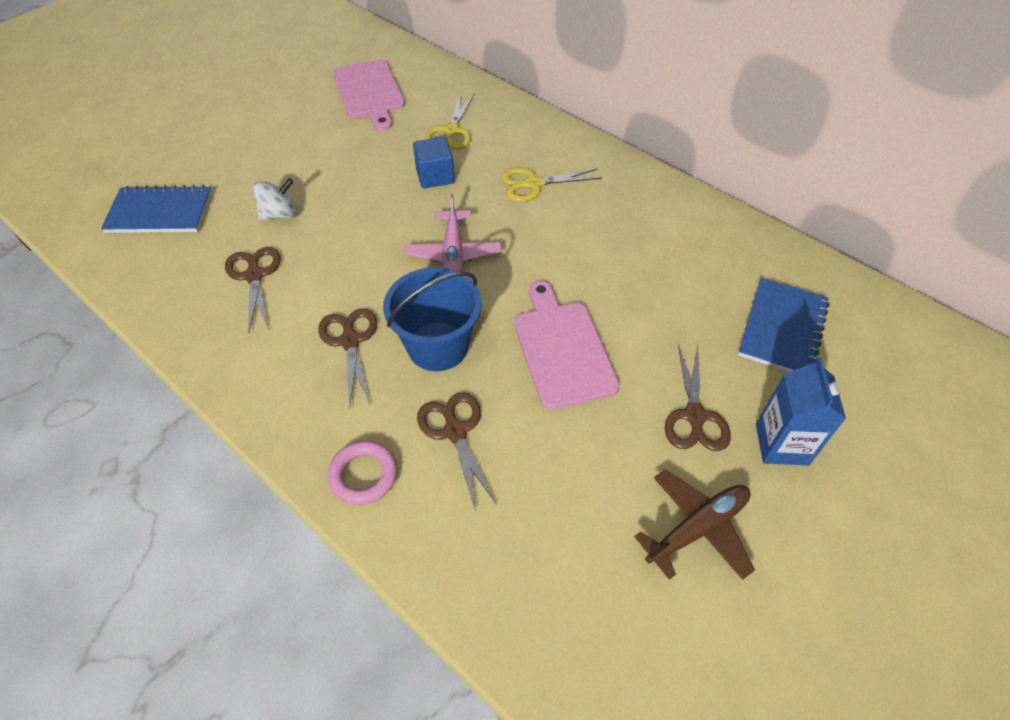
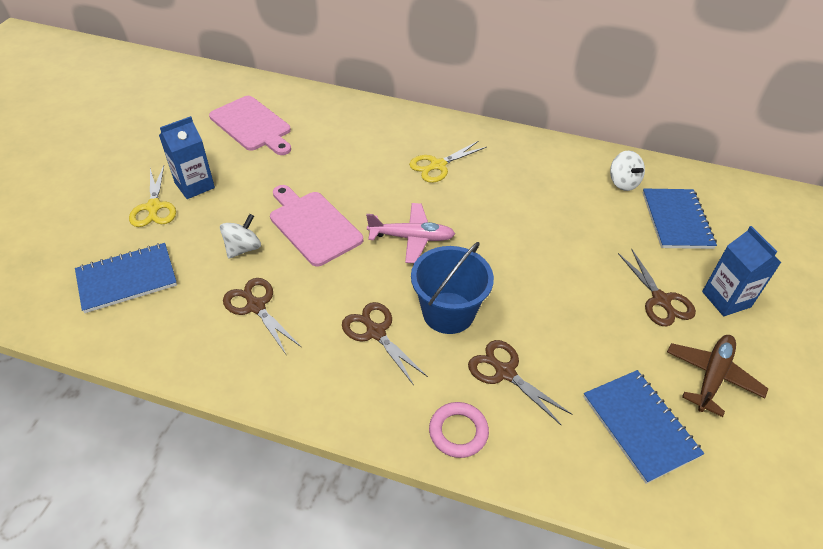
camera: 25 degrees left, 5 degrees down
(276, 138) = (194, 185): none -> blue carton
(435, 176) = (355, 180): blue cube -> none
(451, 131) = (344, 141): yellow scissors -> yellow scissors (154, 207)
(453, 254) = (412, 238): pink plane -> pink plane turned 60 degrees counterclockwise
(562, 349) = (541, 283): pink cutting board -> pink cutting board (313, 225)
(567, 549) = (640, 426): none -> blue notebook
(743, 264) = (623, 182): none -> white spinning top

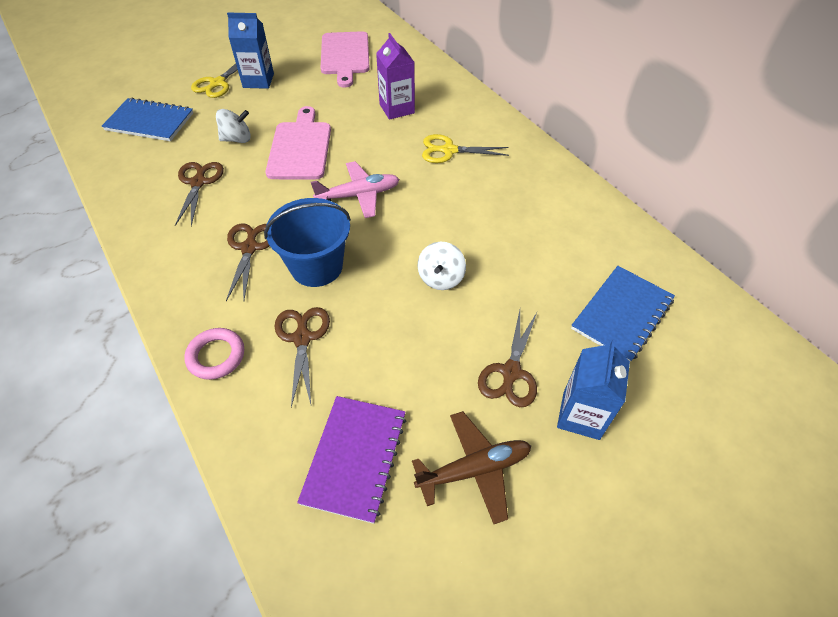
camera: 40 degrees right, 5 degrees up
(356, 151) = (397, 109): none -> purple carton
(412, 238) = (359, 195): pink plane -> pink plane turned 60 degrees counterclockwise
(623, 182) = (607, 251): white spinning top -> white spinning top (441, 278)
(640, 426) = (355, 458): blue notebook -> purple notebook

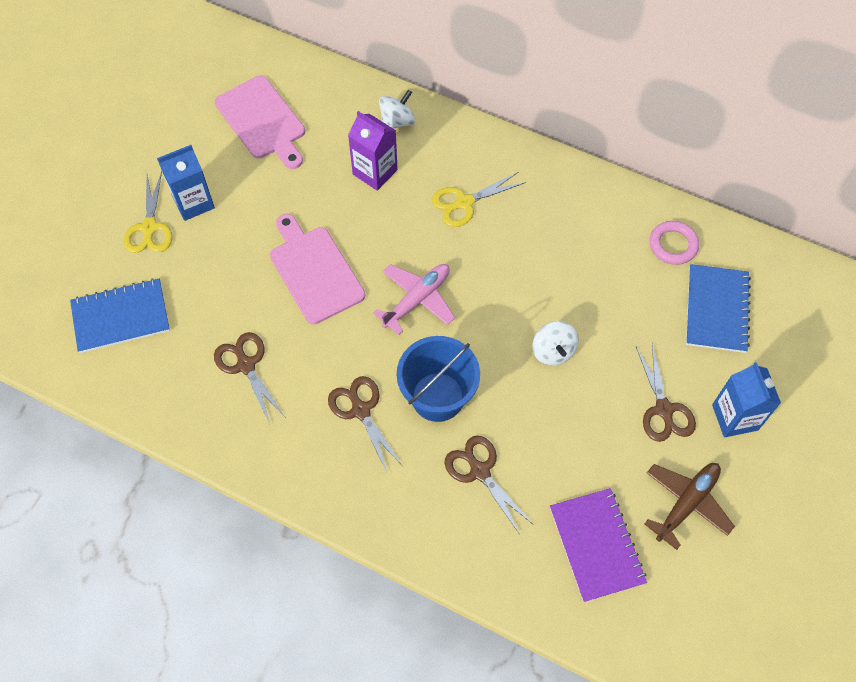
camera: 30 degrees left, 10 degrees up
(216, 356) = (421, 527): pink ring -> pink ring (673, 245)
(237, 139) = (239, 292): white spinning top -> white spinning top (397, 121)

